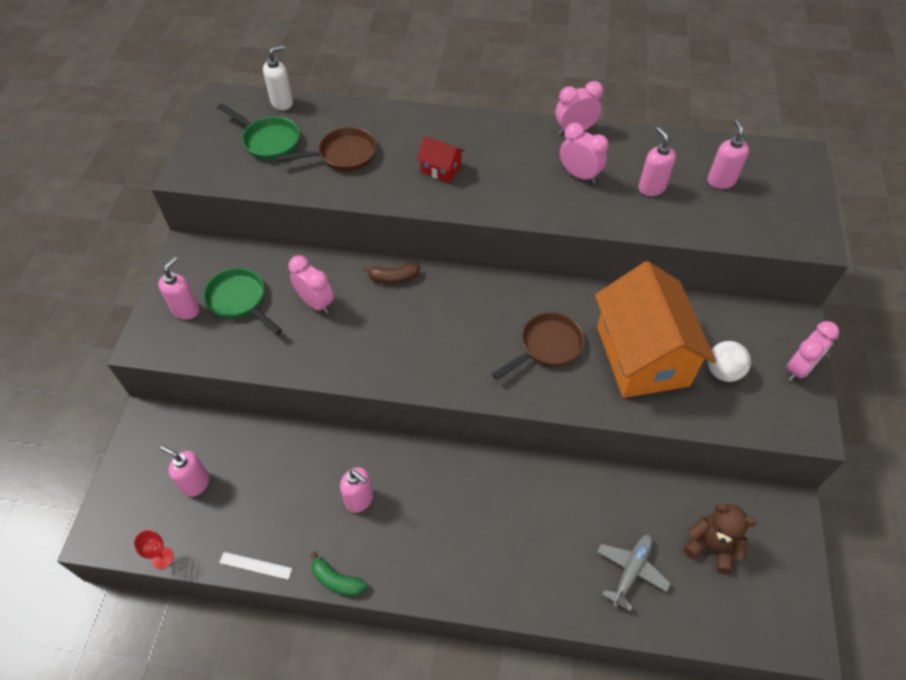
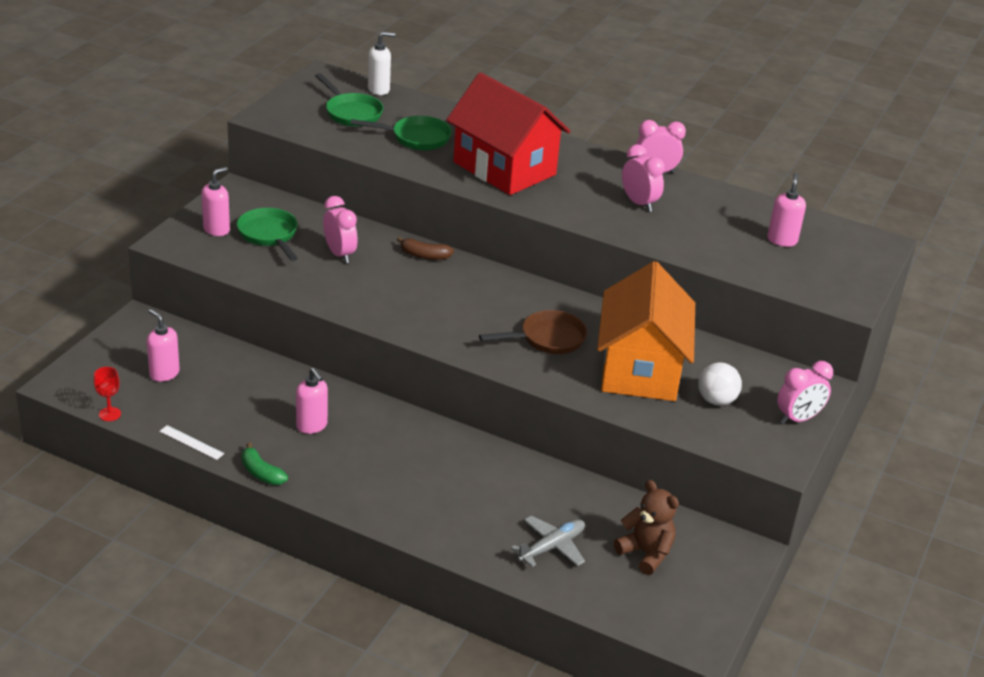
camera: 15 degrees right, 20 degrees down
(343, 155) = (416, 138): brown pan -> green pan
(440, 169) = (504, 168): red house -> red house, size x2.47
(651, 188) = (706, 228): pink soap dispenser -> none

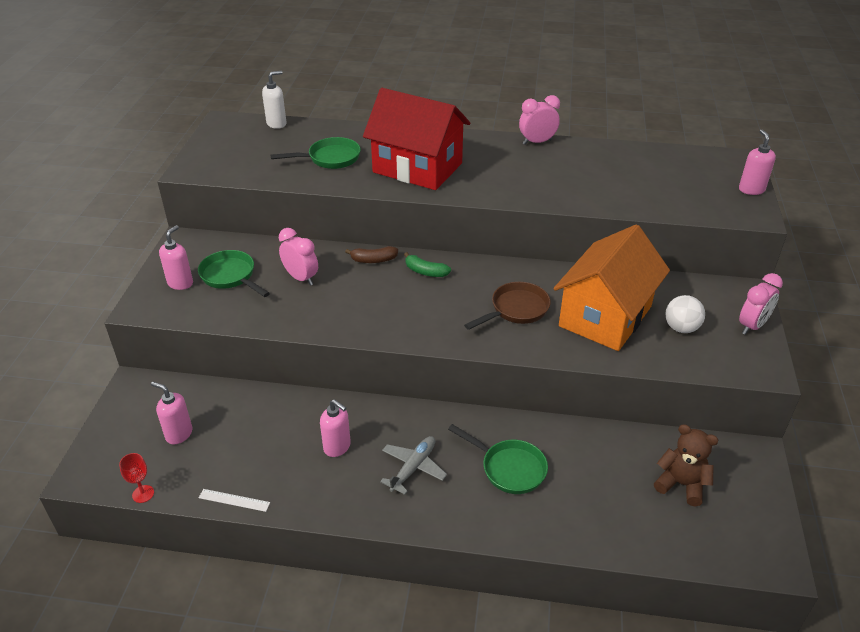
camera: 15 degrees left, 5 degrees up
(261, 473) = (313, 512): green banana -> green banana (425, 272)
(351, 113) = (264, 149): green pan -> green pan (509, 468)
(552, 547) = (603, 504): grey plane -> grey plane (413, 467)
(639, 203) = (542, 172): pink clock -> none
(640, 369) = (605, 316): orange house -> orange house turned 45 degrees clockwise
(782, 240) = (669, 175): pink soap dispenser -> pink soap dispenser (751, 189)

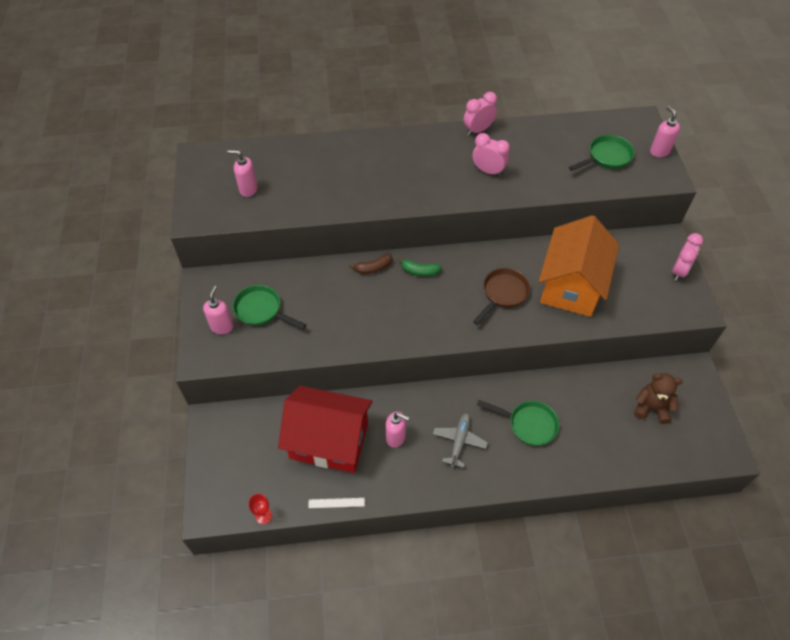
camera: 15 degrees left, 15 degrees up
(179, 434) = (267, 456): pink soap dispenser -> pink soap dispenser (248, 189)
(277, 124) = (247, 149): white soap dispenser -> none
(301, 278) = (321, 299): pink clock -> pink clock (488, 171)
(330, 158) = (311, 182): green pan -> green pan (606, 157)
(417, 168) = (390, 178): red house -> red house (329, 441)
(681, 328) = (629, 284): white ball -> none

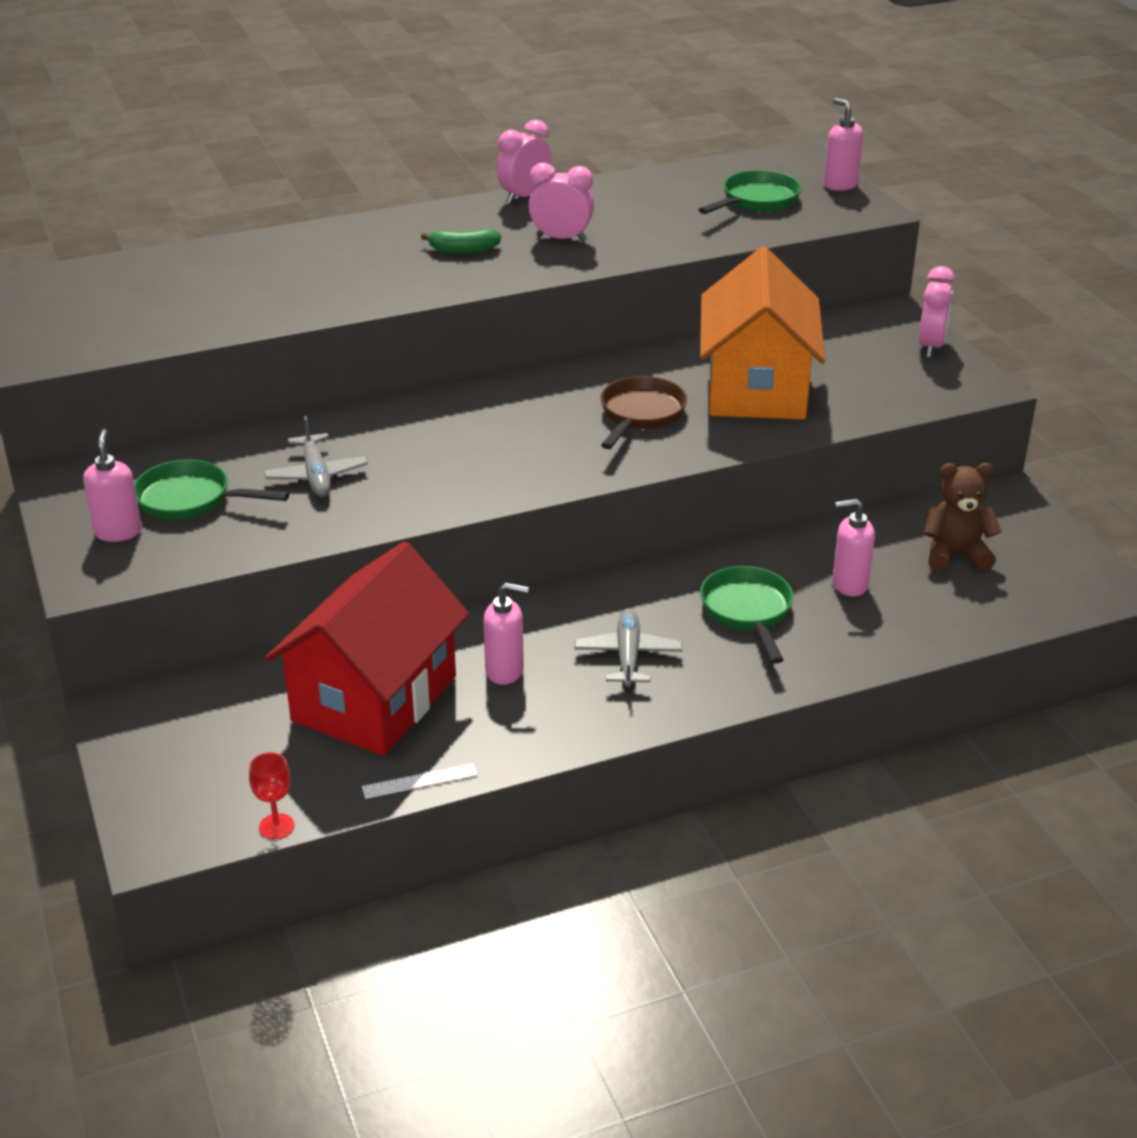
camera: 15 degrees left, 20 degrees down
(248, 189) = (126, 312): pink soap dispenser -> pink soap dispenser (849, 584)
(326, 305) = (316, 475): none -> grey plane
(329, 441) = (375, 699): red house -> red house turned 60 degrees counterclockwise
(373, 268) = (389, 417): brown banana -> none
(419, 271) = (477, 409): green banana -> green banana (463, 250)
(528, 424) = (747, 611): green pan -> green pan turned 105 degrees counterclockwise

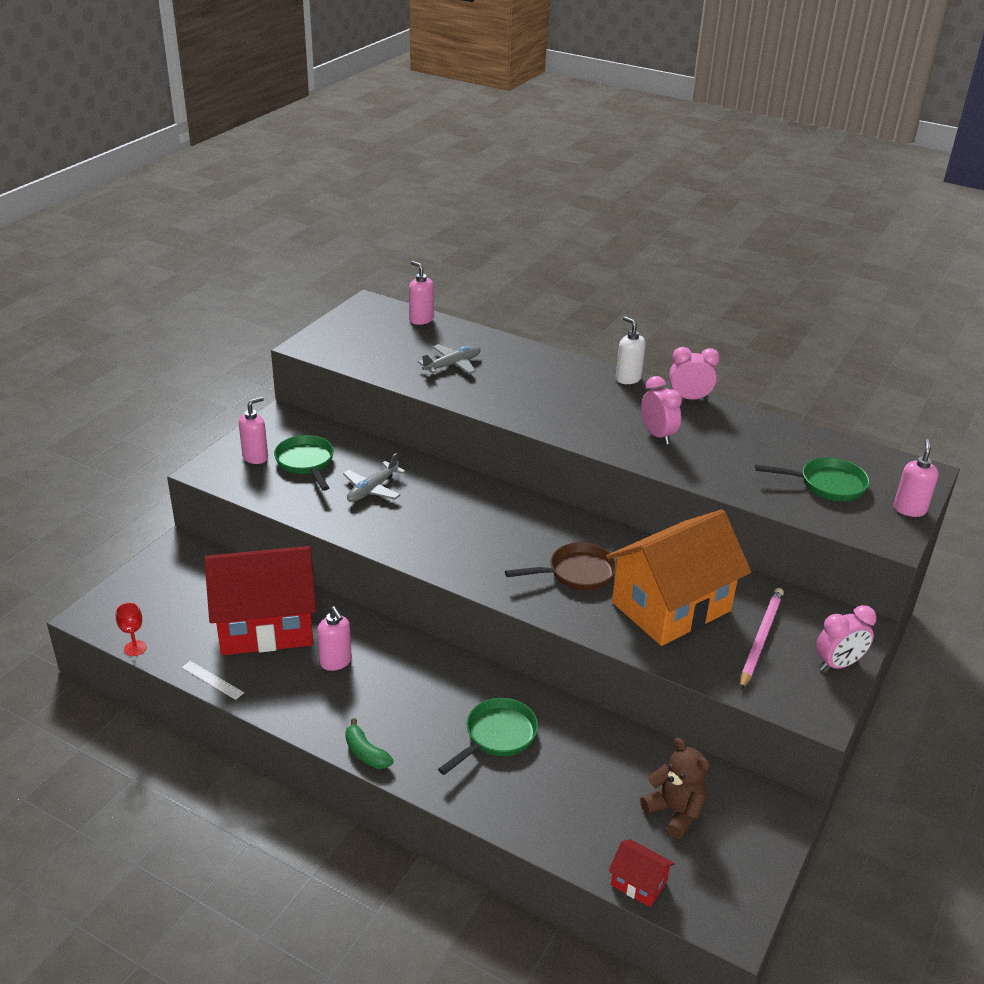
camera: 50 degrees right, 0 degrees up
(438, 210) = (628, 378): none -> white soap dispenser
(463, 250) = (593, 409): green banana -> green banana (366, 753)
(628, 655) = (399, 705): grey plane -> grey plane (452, 365)
(849, 584) = (578, 772): pink soap dispenser -> pink soap dispenser (421, 320)
(855, 366) = (760, 639): none -> pink pencil
(1020, 617) = (638, 883): none -> red house

